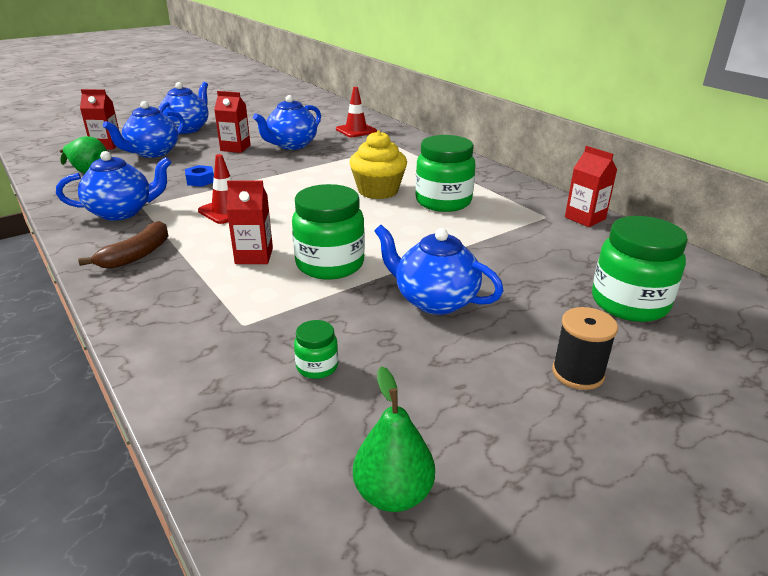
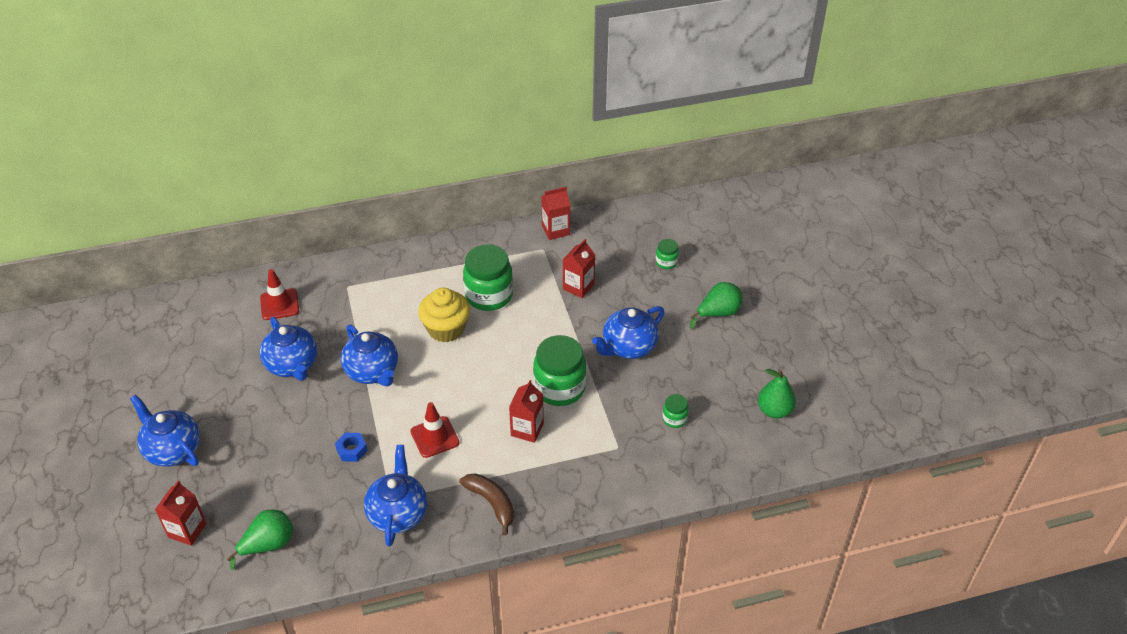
camera: 70 degrees left, 15 degrees up
(152, 153) = (242, 486): blue teapot -> blue teapot (372, 372)
(235, 148) = (272, 412): red carton -> red carton (578, 287)
(577, 373) = (718, 313): black spool -> green pear
(629, 303) = (666, 262): green jar -> green jar, size x0.48

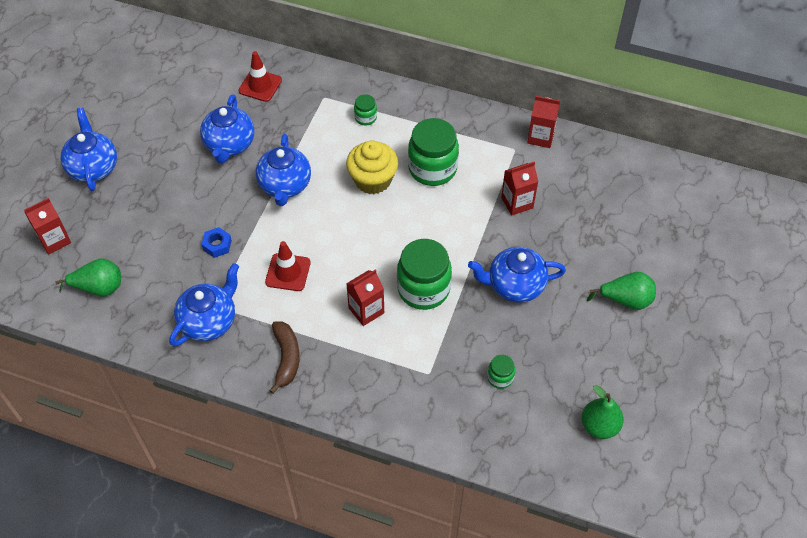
camera: 35 degrees right, 10 degrees up
(666, 262) = (618, 223): green jar -> green jar (365, 118)

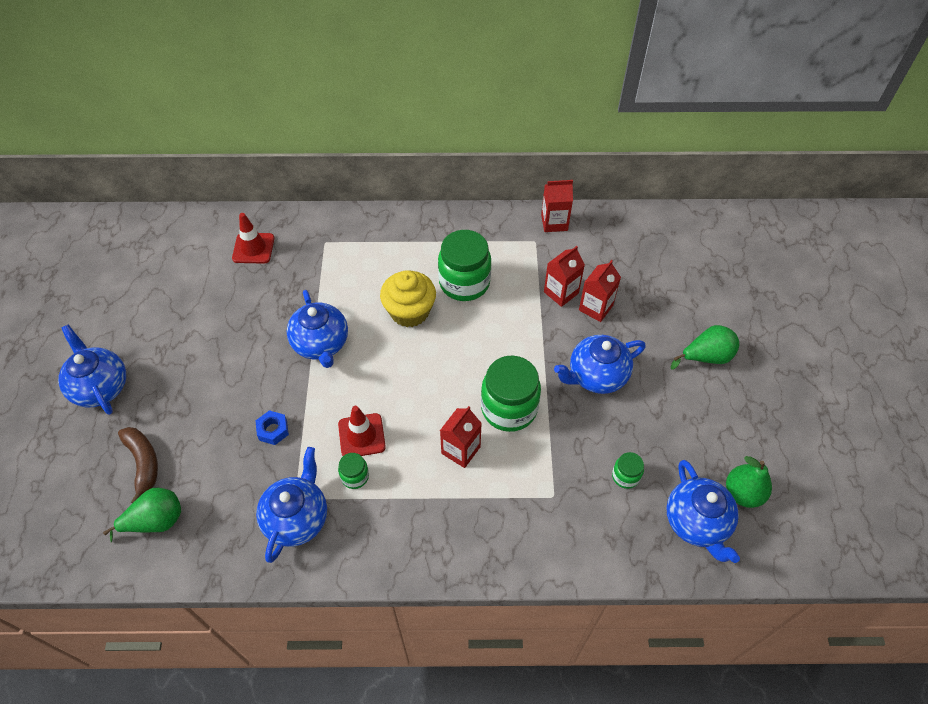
camera: 20 degrees left, 0 degrees up
(54, 240) = (83, 483): red carton -> red carton (595, 308)
(229, 145) = (245, 318): blue teapot -> blue teapot (697, 523)
(286, 358) = (398, 531): brown banana -> brown banana (143, 463)
(365, 118) = (376, 251): green jar -> green jar (355, 476)

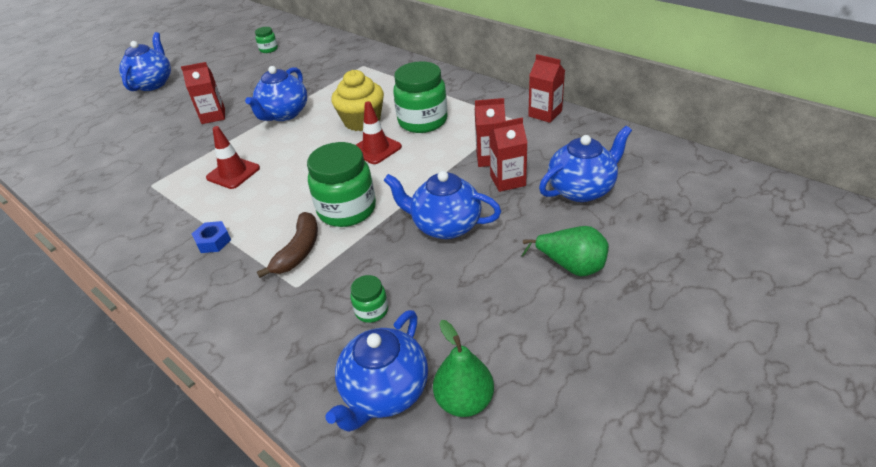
camera: 45 degrees right, 15 degrees down
(143, 463) = (115, 126): brown banana -> brown banana (299, 251)
(156, 521) = (77, 155): green pear -> none
(253, 248) = (318, 53): red traffic cone -> red traffic cone (376, 149)
(273, 430) = (193, 144): blue nut -> blue nut (213, 241)
(297, 518) = (135, 196): blue teapot -> blue teapot (581, 189)
(355, 476) = (196, 193): green jar -> green jar (268, 49)
(461, 450) = (278, 216): red carton -> red carton (213, 116)

